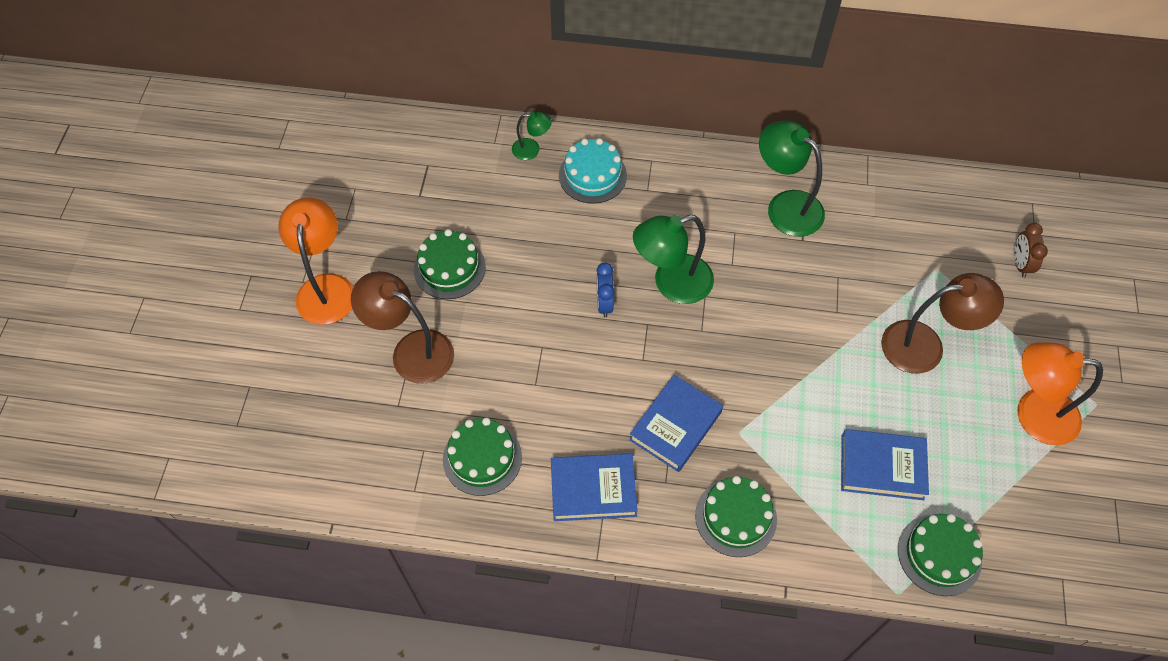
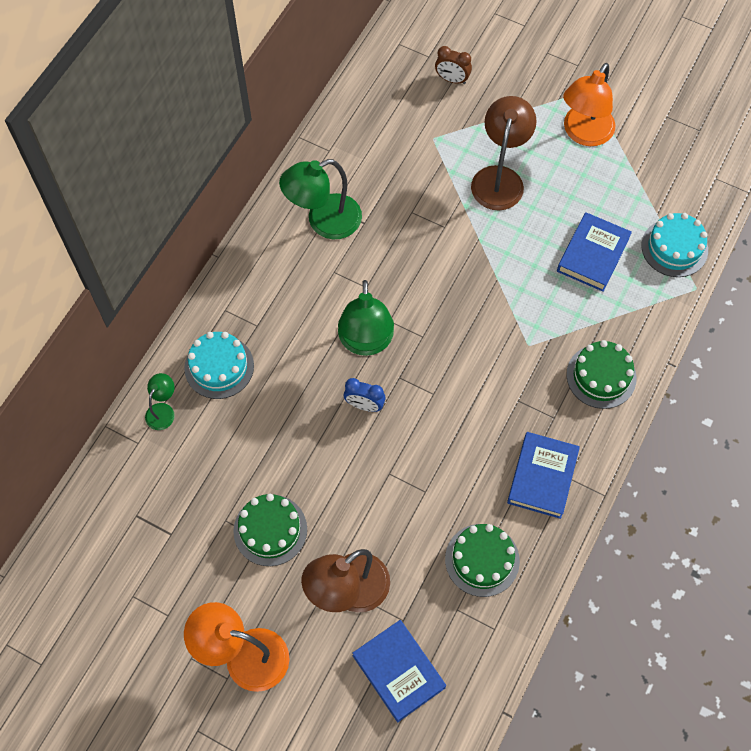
camera: 70 degrees left, 5 degrees up
(675, 426) = (505, 391): blue book -> blue book (398, 671)
(939, 554) = (674, 248): green cake -> turquoise cake

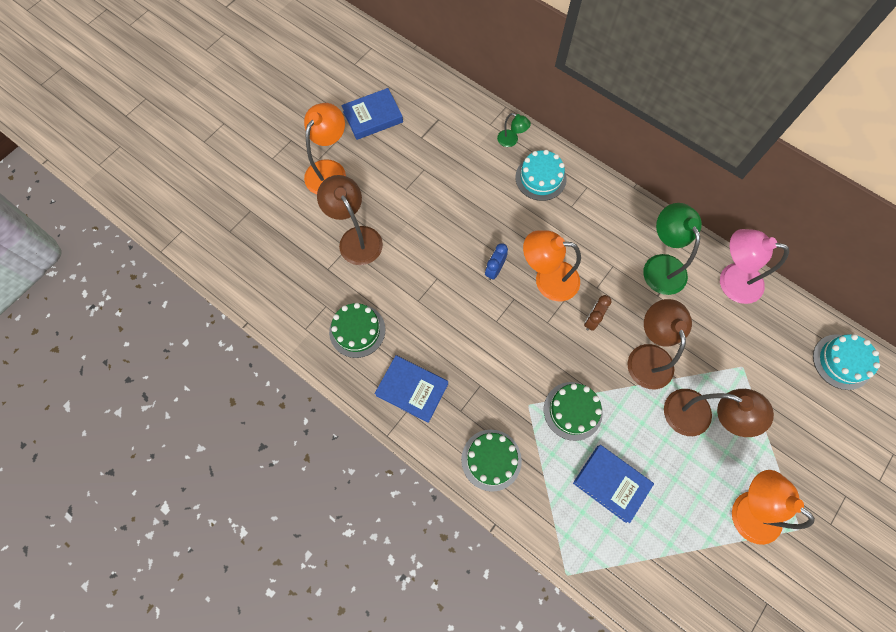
camera: 100 degrees right, 5 degrees up
(270, 530) = (411, 195): green cake -> green cake (572, 411)
(330, 150) = (731, 280): none -> pink lamp
(366, 342) = (547, 279): green lamp -> orange lamp
(398, 671) = (293, 260): blue book -> blue book (373, 117)
(441, 228) = (648, 356): none -> brown lamp
(452, 79) = (809, 396): brown clock -> brown clock (592, 320)
(674, 248) = (612, 565): turquoise cake -> turquoise cake (841, 362)

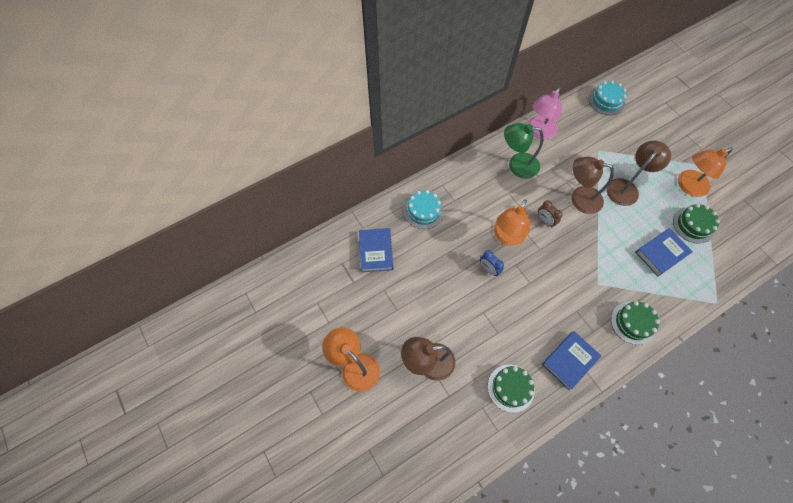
camera: 70 degrees left, 5 degrees down
(373, 117) = (317, 313): blue book -> blue book (376, 251)
(511, 140) = (384, 218): green lamp -> none
(572, 411) = (608, 257): green cake -> green cake (693, 225)

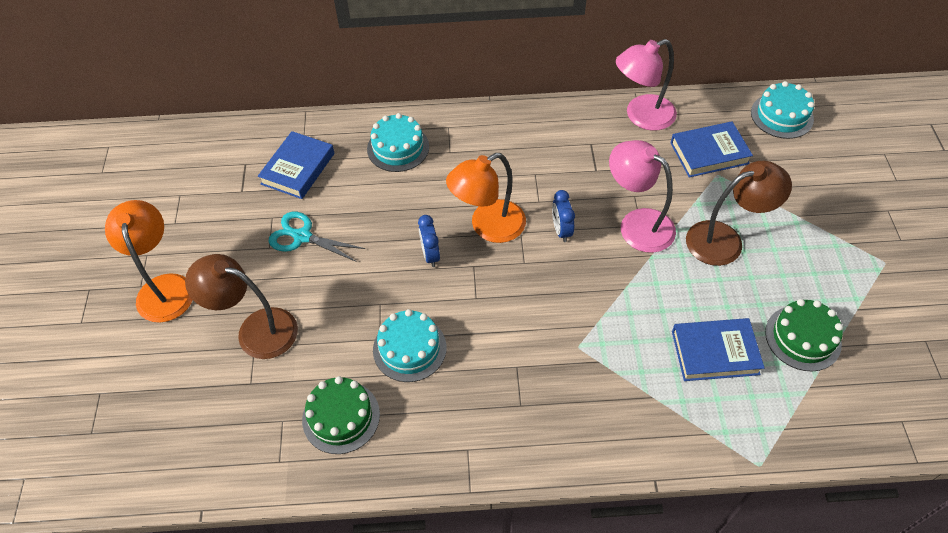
camera: 30 degrees right, 10 degrees down
(411, 293) = (302, 237): none -> turquoise scissors
(517, 165) = (574, 145): green lamp -> none
(517, 329) = (409, 348): none -> turquoise cake
(545, 221) = (561, 230): brown clock -> blue clock
(569, 361) = (453, 426): blue book -> blue book (709, 153)
(579, 198) = (637, 224): brown lamp -> pink lamp
(633, 323) = (593, 425): green cake -> none
(687, 186) = (834, 280): orange lamp -> none

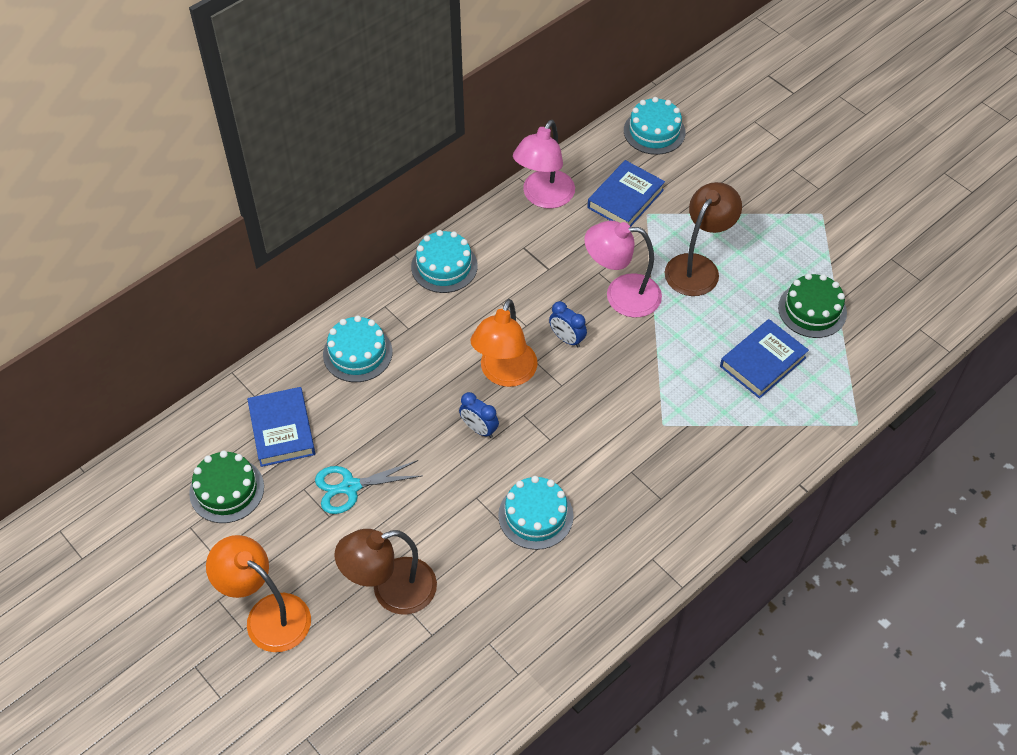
camera: 40 degrees left, 0 degrees up
(341, 417) = (533, 605): green cake -> green cake (226, 490)
(517, 123) = (444, 266): none -> turquoise cake

